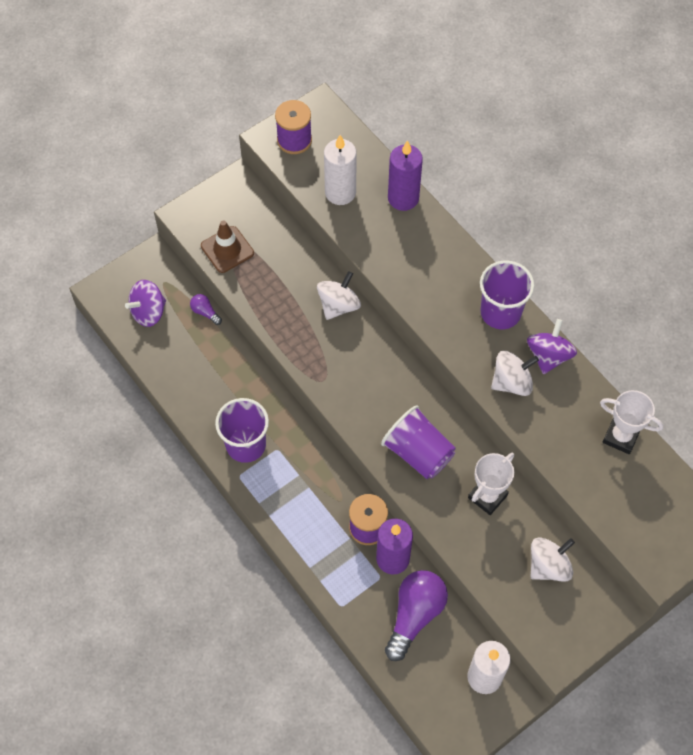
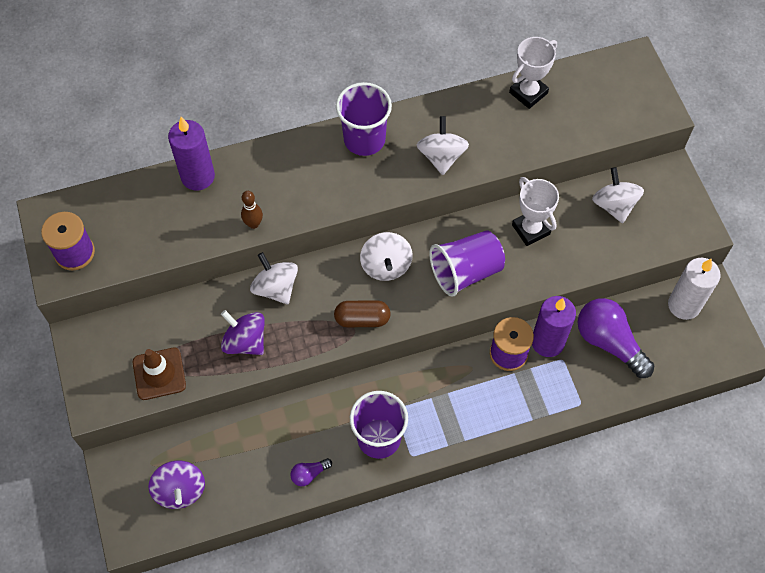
camera: 70 degrees left, 0 degrees up
(205, 312) = (207, 431): purple light bulb -> purple light bulb (309, 474)
(336, 383) = (362, 319): none -> brown capsule
(340, 192) = (162, 230): white candle -> none
(375, 256) = (253, 224): none -> brown bowling pin
(396, 384) = (386, 266): none -> white spinning top
(548, 356) = (426, 117): purple spinning top -> purple spinning top (245, 341)

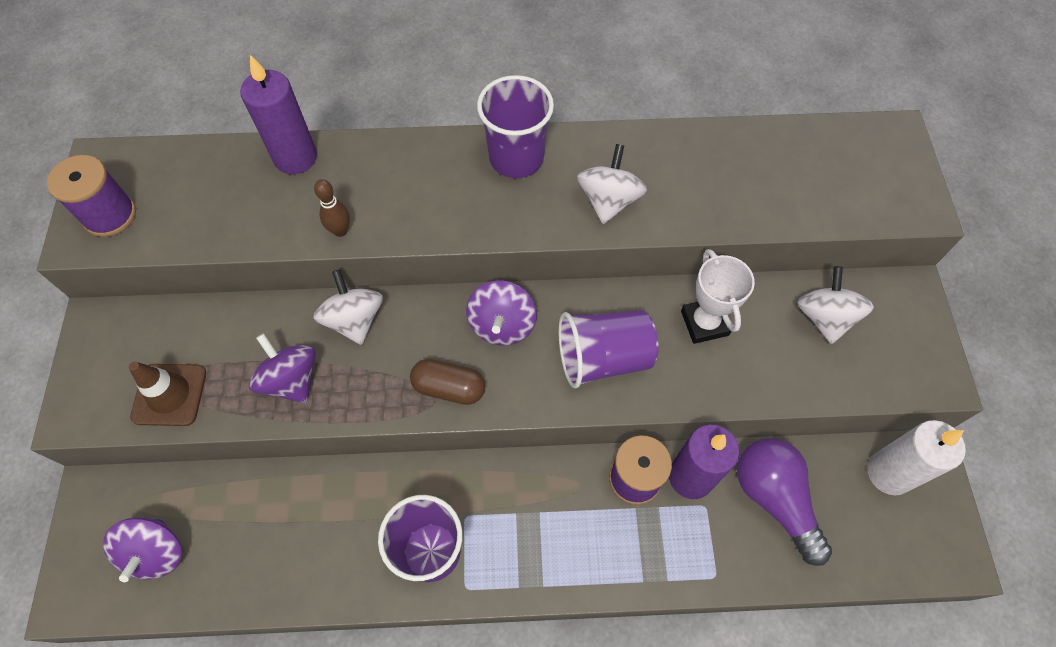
camera: 15 degrees right, 0 degrees up
(309, 474) = (325, 577): purple light bulb -> none
(386, 266) = (502, 325): white spinning top -> purple spinning top
(528, 93) = (744, 146): white trophy -> none

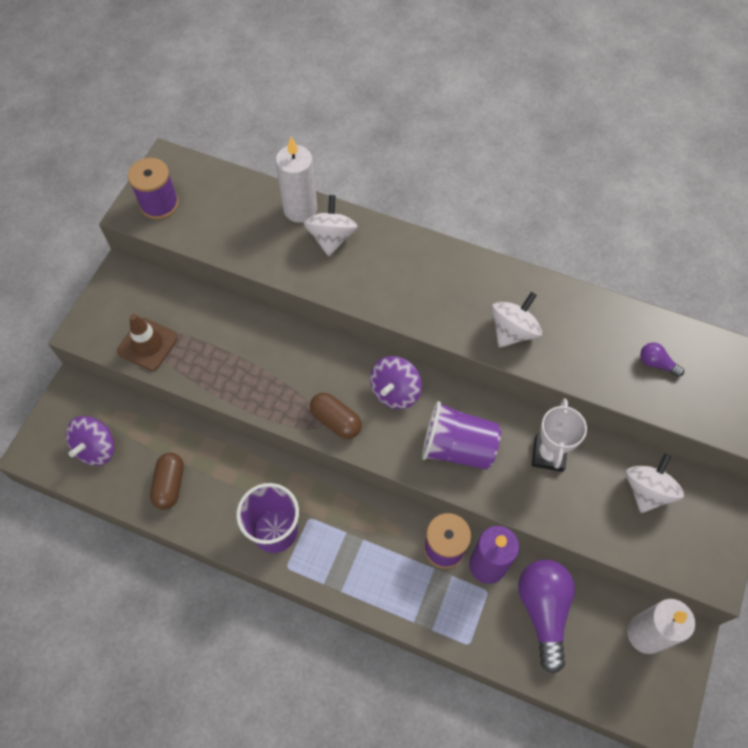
camera: 25 degrees right, 0 degrees up
(274, 555) = (170, 485): none -> brown capsule
(291, 380) = (231, 368): purple spinning top -> none
(295, 157) = (300, 209): purple candle -> white candle
(340, 231) = (307, 276): brown bowling pin -> none
(354, 320) = (292, 343): white spinning top -> white spinning top (331, 238)
(516, 158) = (459, 271): purple cup -> none
(776, 175) = (656, 363): none -> purple light bulb

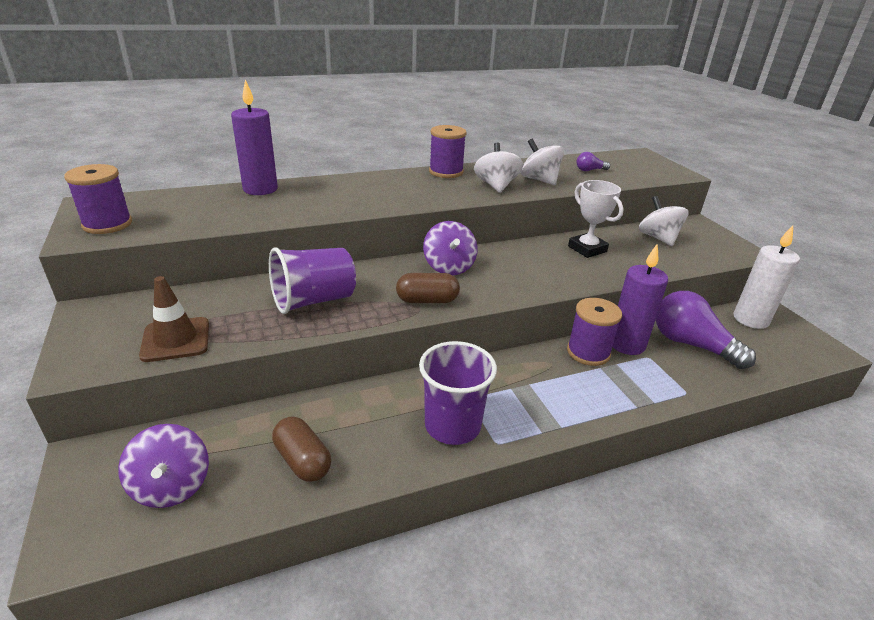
camera: 45 degrees left, 30 degrees down
(300, 209) = (260, 189): white candle -> purple candle
(331, 238) = (306, 192): white spinning top -> white spinning top (539, 180)
(457, 447) = (532, 271): purple cup -> purple cup (313, 300)
(492, 274) = (446, 172): none -> purple spool

